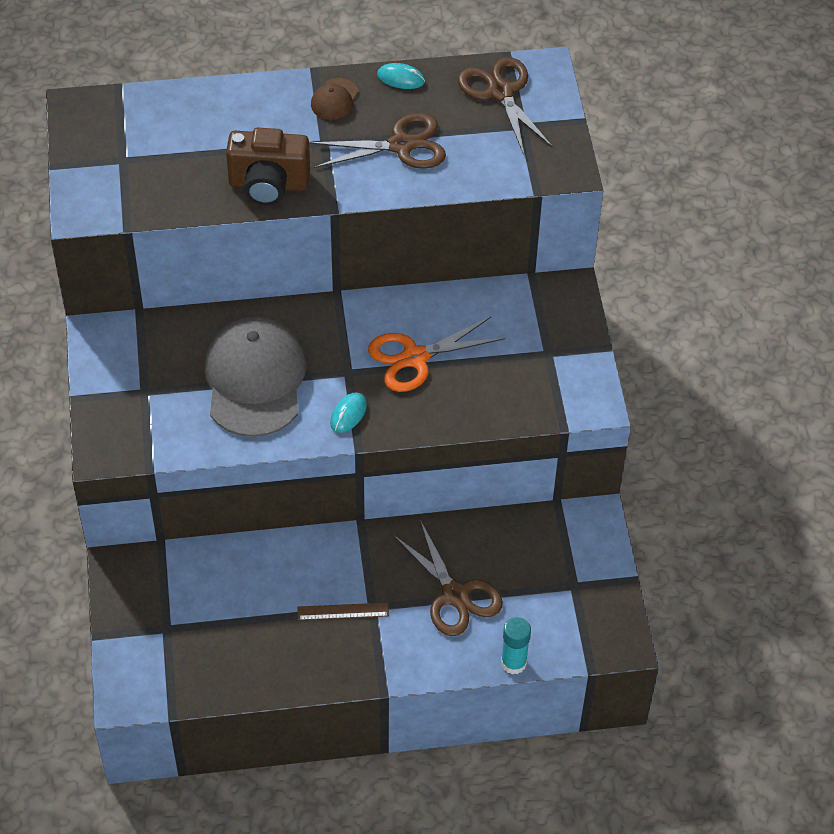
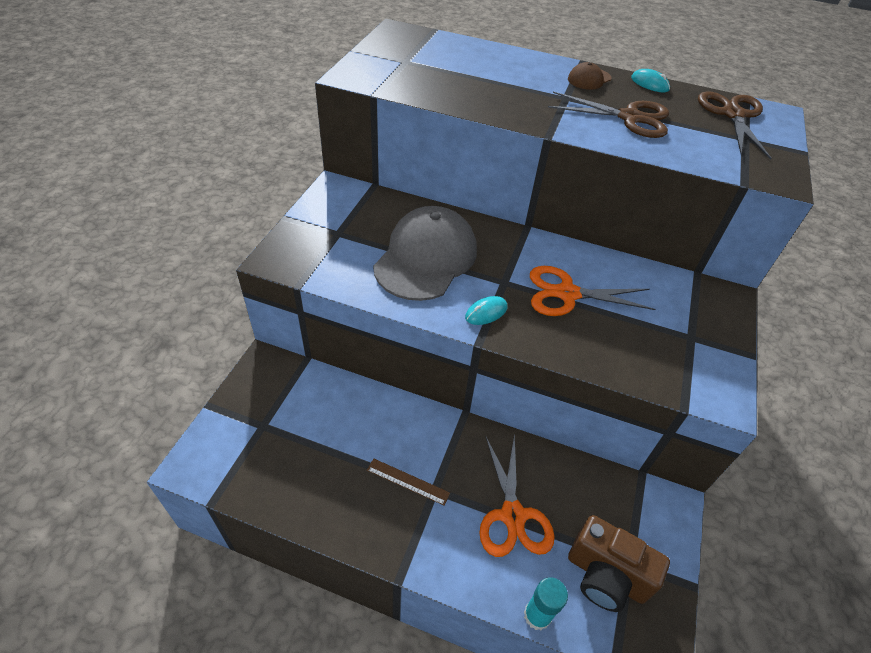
camera: 25 degrees right, 5 degrees down
(268, 185) = (504, 106): brown camera -> brown camera (606, 576)
(455, 595) = (512, 515): brown scissors -> orange scissors

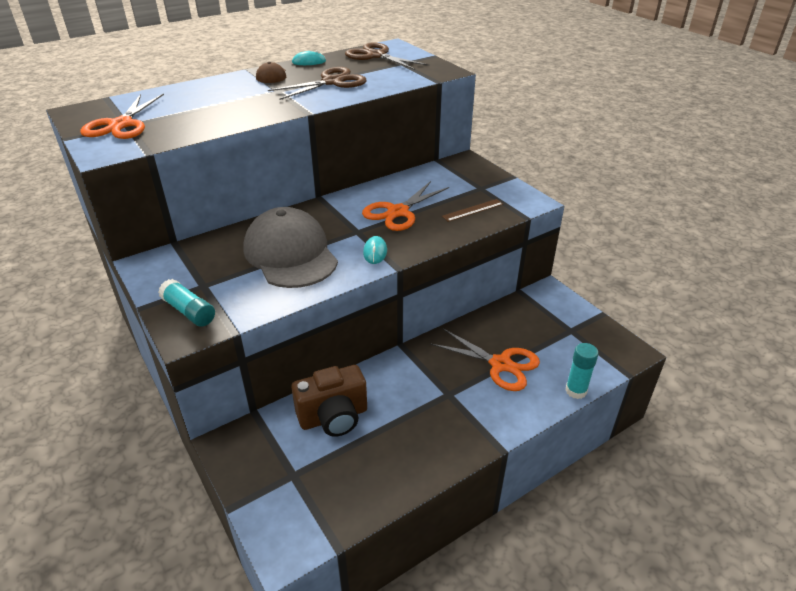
camera: 50 degrees left, 10 degrees down
(301, 245) = (189, 311): none -> turquoise glue stick
(402, 59) = (121, 124): none -> orange scissors
(408, 481) = (429, 405): brown ruler -> brown ruler (472, 210)
(606, 576) = (572, 345): brown camera -> brown camera (334, 417)

